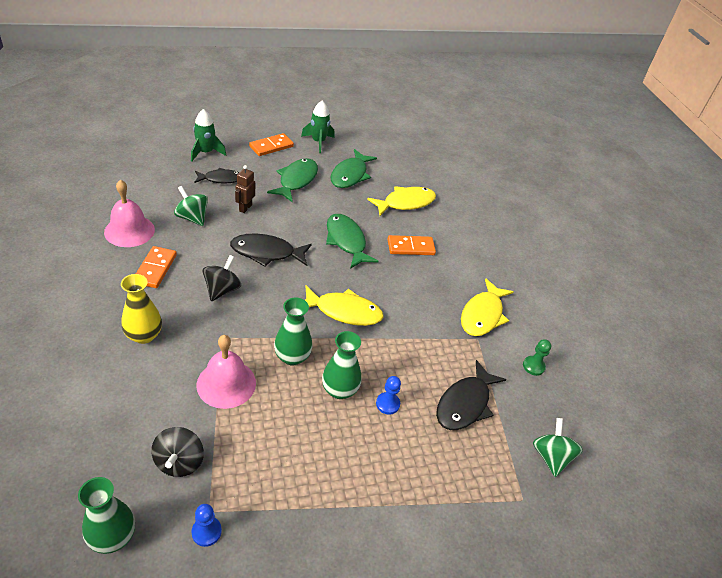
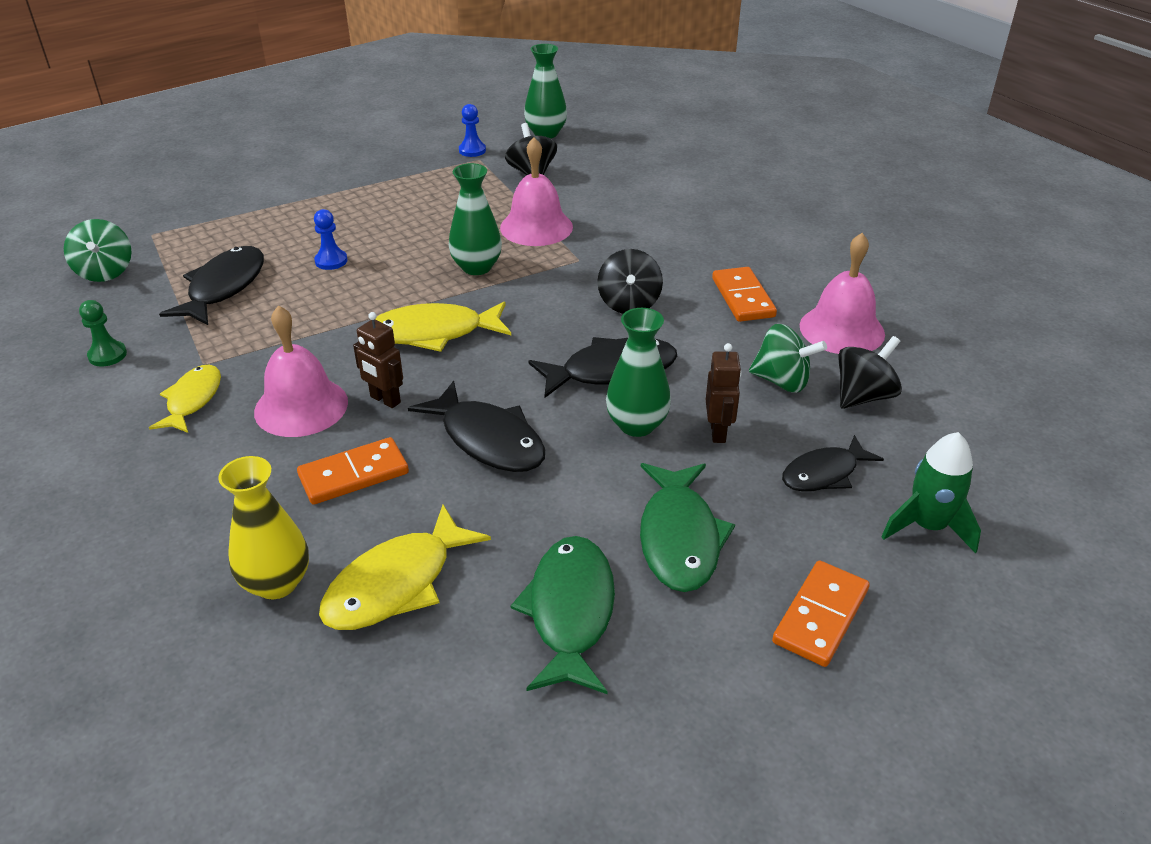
camera: 165 degrees right, 5 degrees down
(144, 335) = (670, 236): yellow vase -> yellow vase (276, 583)
(165, 198) = (863, 396): none -> black spinning top
(318, 142) = (726, 698): green rocket -> none
(339, 390) = (398, 256): green vase -> green vase (637, 425)
(346, 241) = (488, 440): green fish -> black fish
(386, 278) = (385, 400): none -> brown robot
(428, 290) = (301, 406): none -> pink bell
(482, 315) = (192, 400): yellow fish -> yellow fish, size x0.66

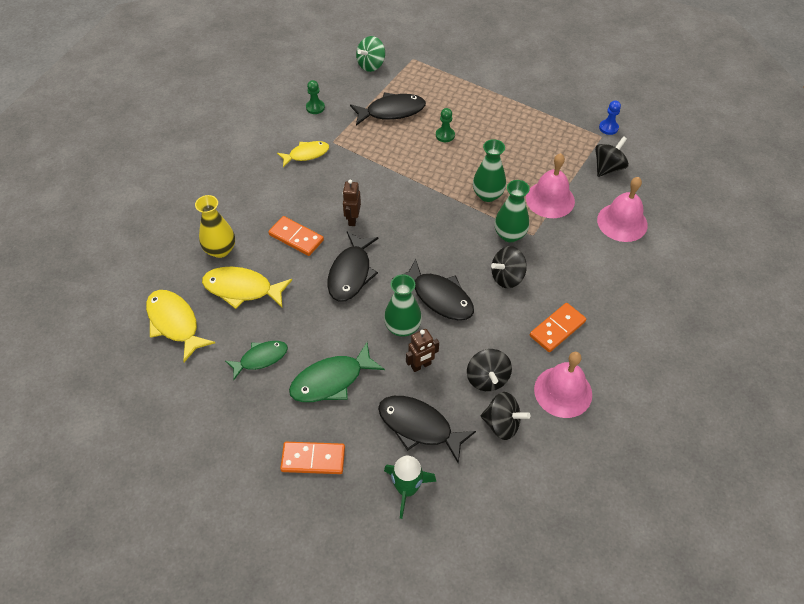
camera: 60 degrees right, 15 degrees up
(301, 406) = (327, 193): pink bell -> pink bell (622, 222)
(331, 261) = (445, 135): blue pawn -> green pawn
(434, 333) = (417, 209): yellow fish -> yellow fish (175, 323)
(546, 133) = (664, 150): green vase -> green vase (509, 235)
(570, 612) = (260, 358): green fish -> green fish, size x0.66
(782, 381) = (487, 379): green spinning top -> black spinning top
(824, 473) = (419, 426): black fish -> black fish, size x1.51

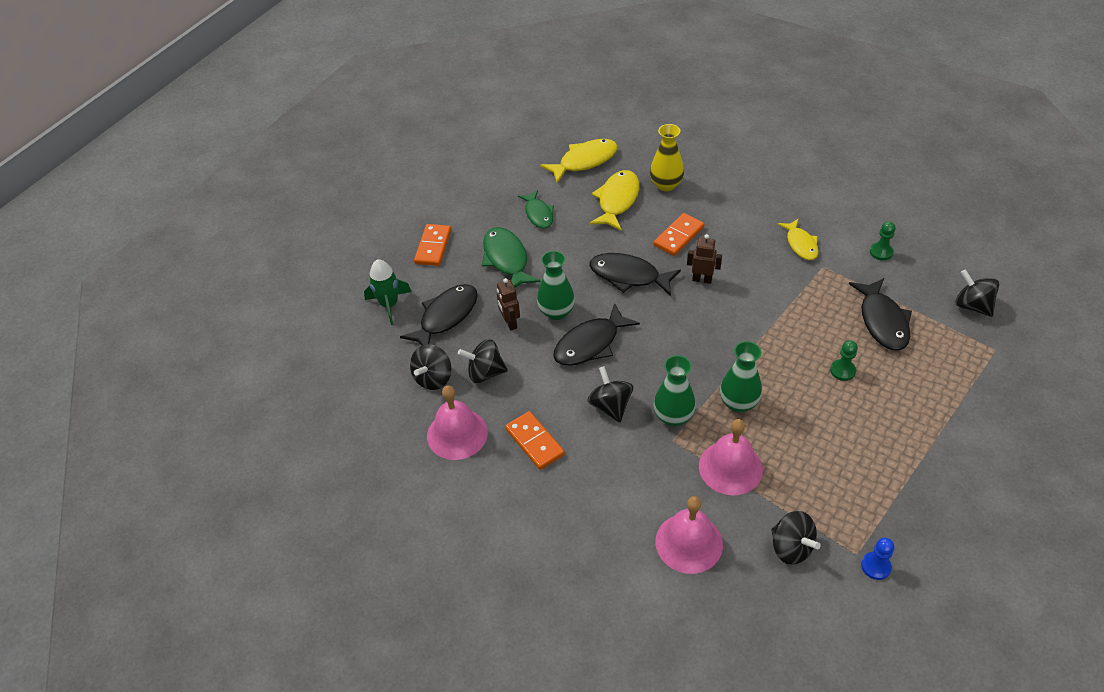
camera: 100 degrees right, 5 degrees down
(371, 65) = (972, 305): green spinning top -> black spinning top

